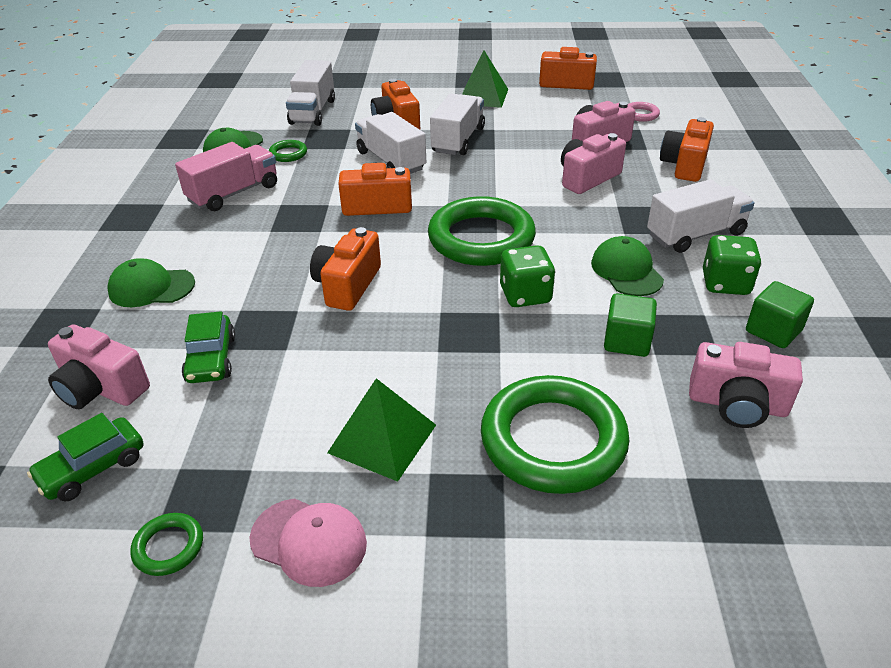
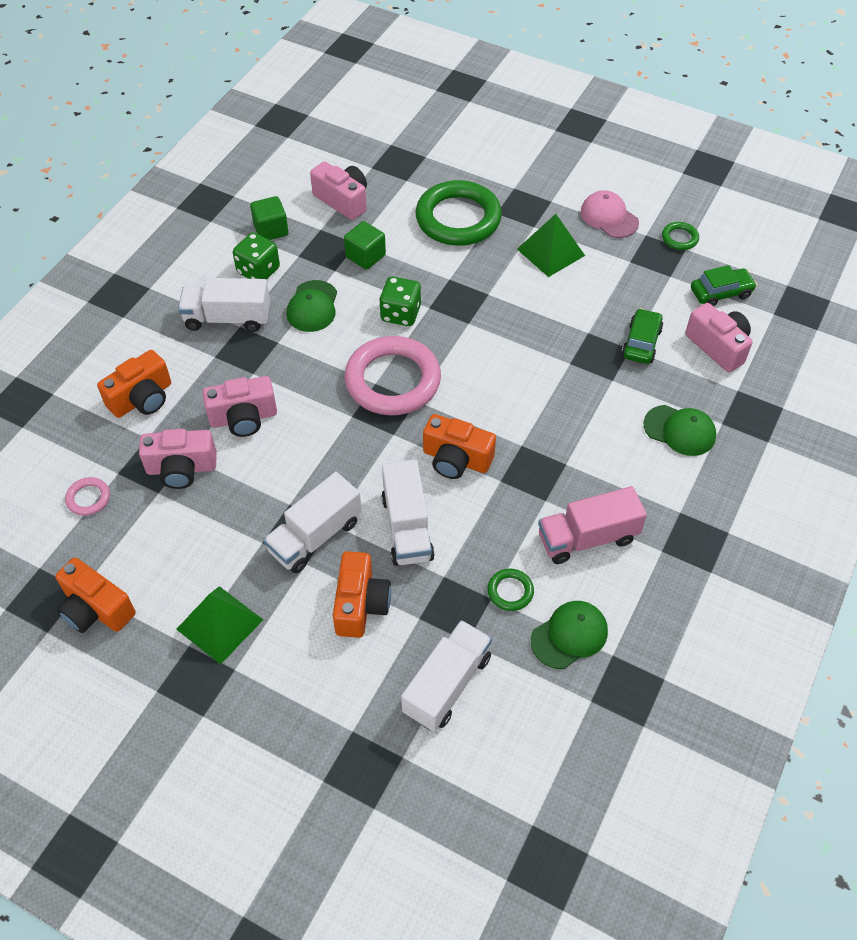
camera: 155 degrees left, 15 degrees up
(347, 285) = (523, 372): orange camera -> none
(481, 238) = (392, 380): green ring -> pink ring

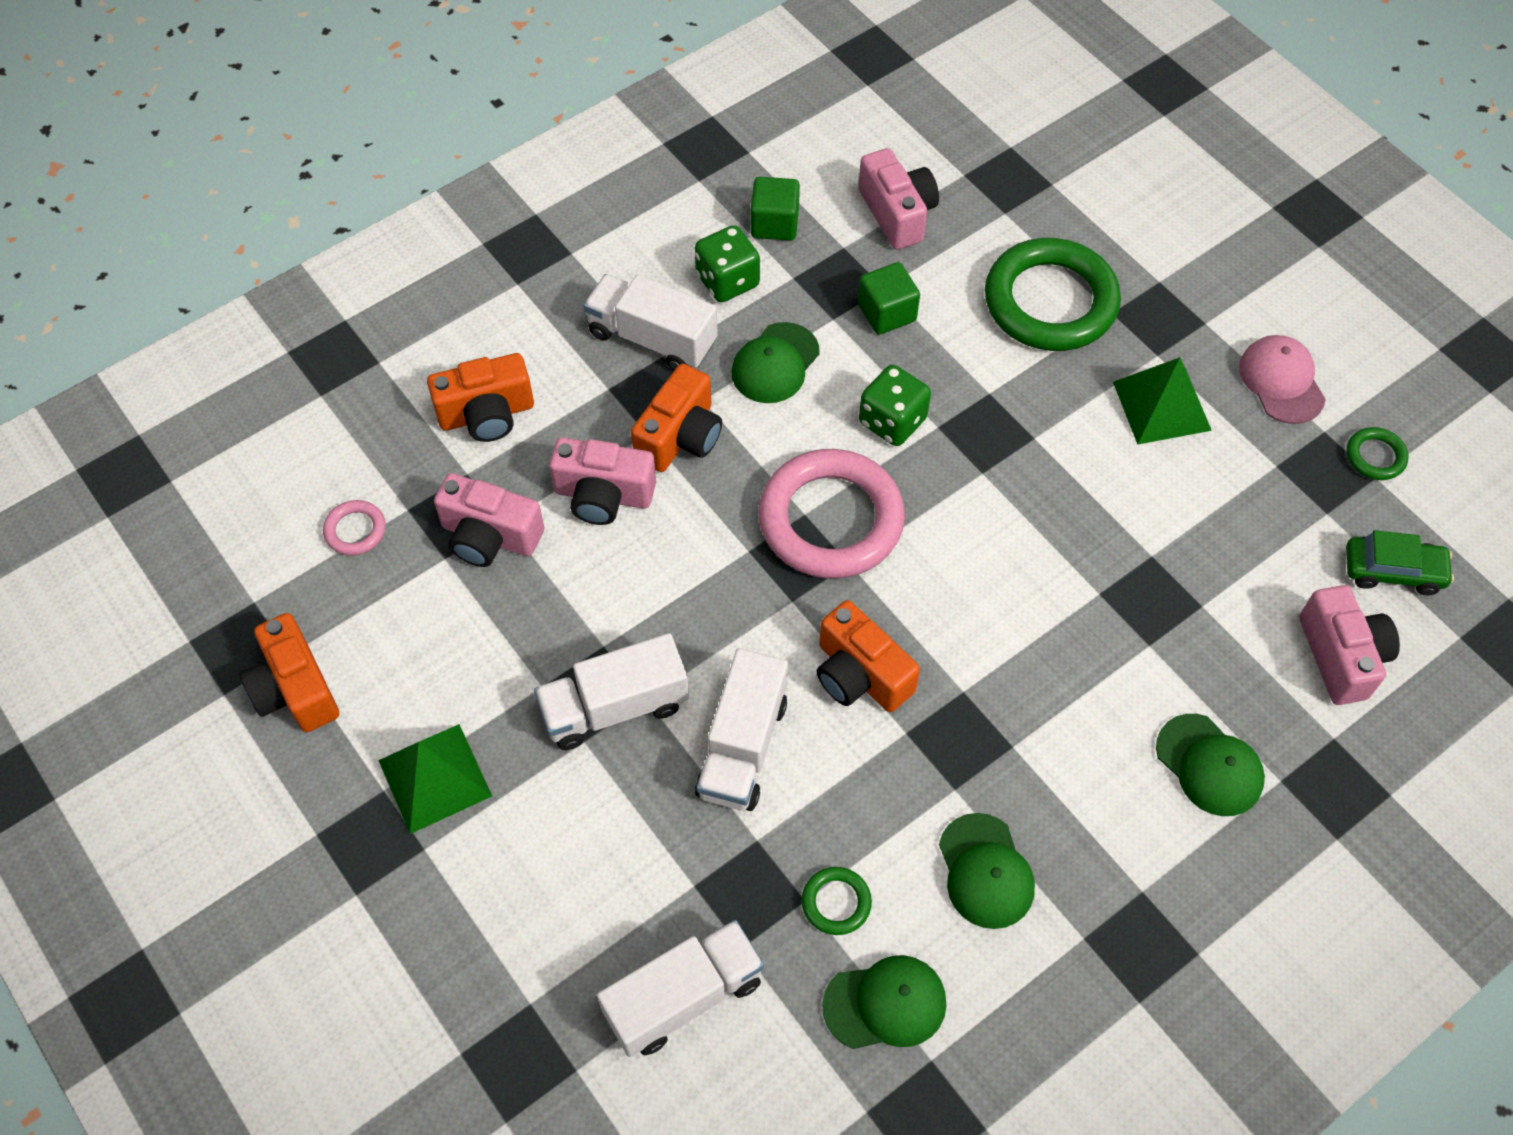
camera: 25 degrees right, 5 degrees up
(360, 604) = (626, 831): orange camera -> orange camera (680, 436)
(587, 538) = (985, 871): pink truck -> green cap
(641, 343) = (1224, 603): green car -> none

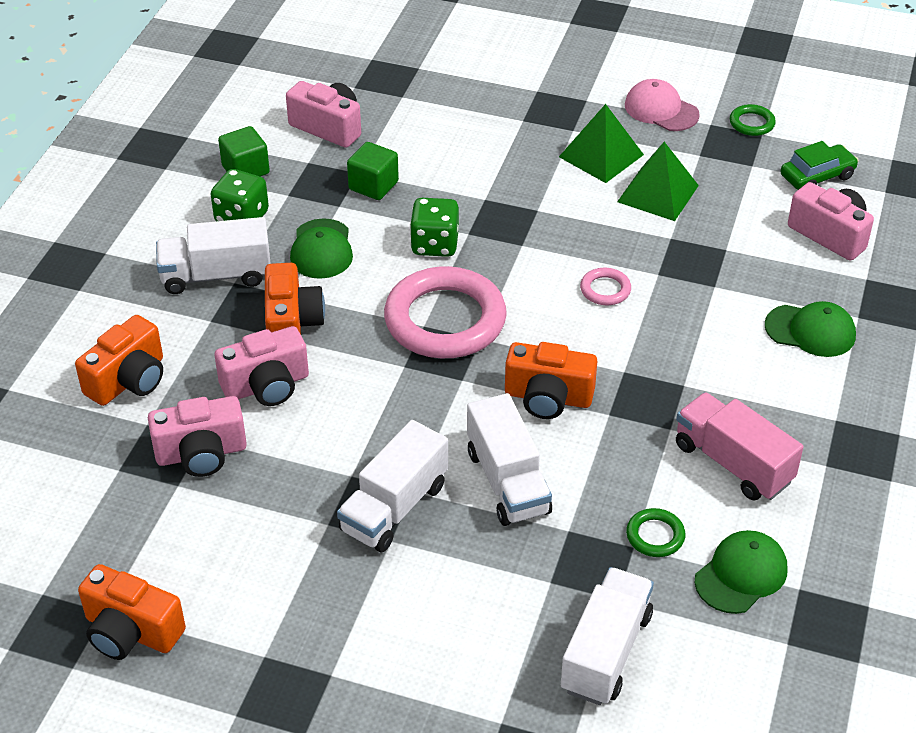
camera: 35 degrees left, 15 degrees down
(355, 530) = (87, 504): pink ring -> pink ring (605, 290)
(435, 778) = (298, 625): green pyramid -> green pyramid (658, 193)
(985, 871) = (732, 463): green cap -> pink truck
(1050, 301) = (477, 131): green ring -> none

